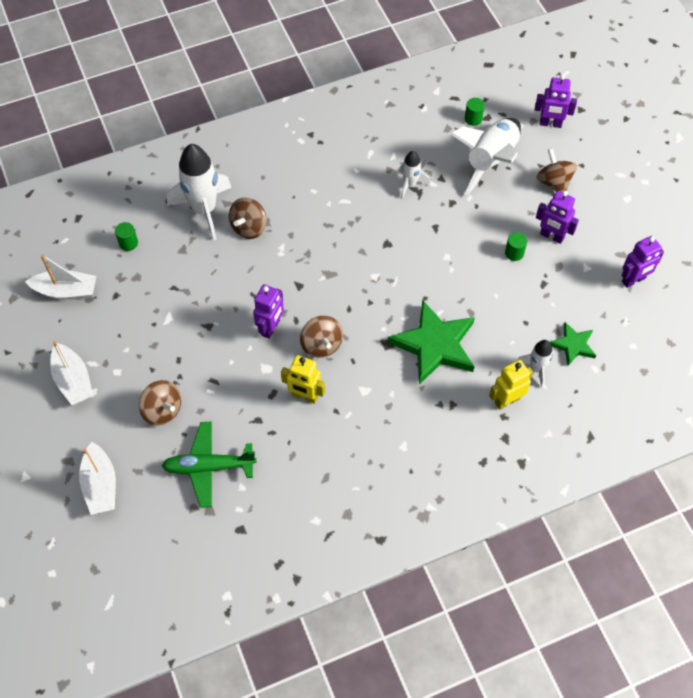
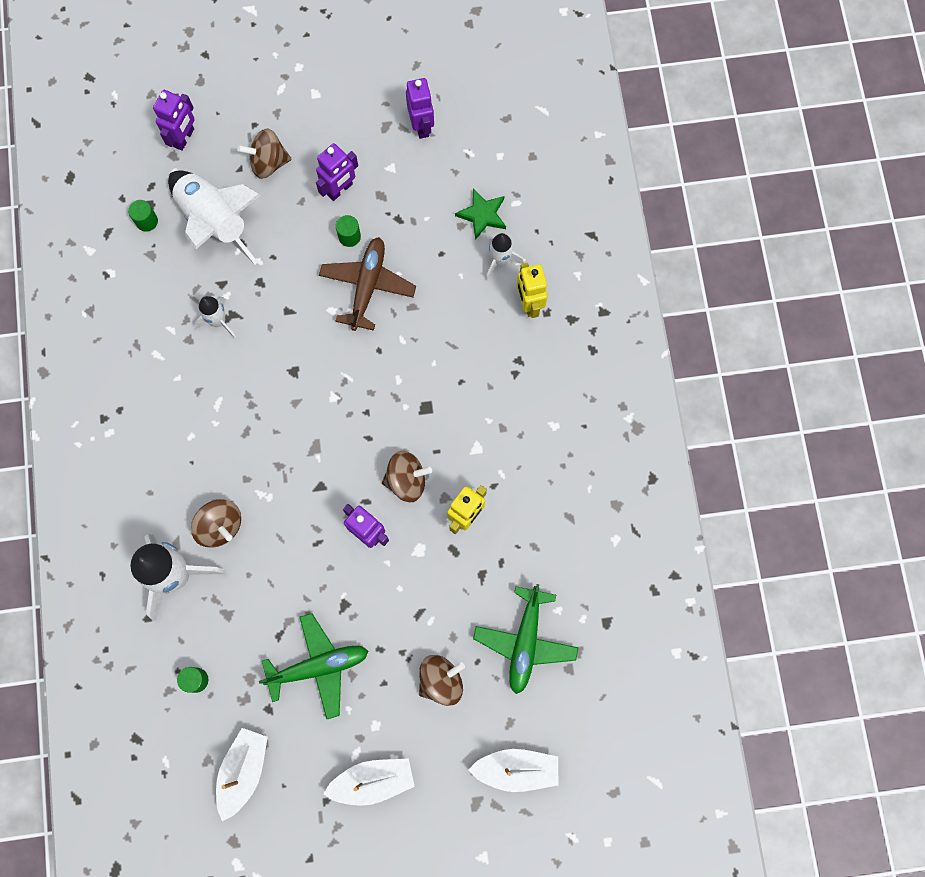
camera: 75 degrees left, 15 degrees up
(155, 320) = (318, 666): none -> green plane
(434, 345) = (442, 357): green star -> none
(477, 276) = (367, 286): none -> brown plane

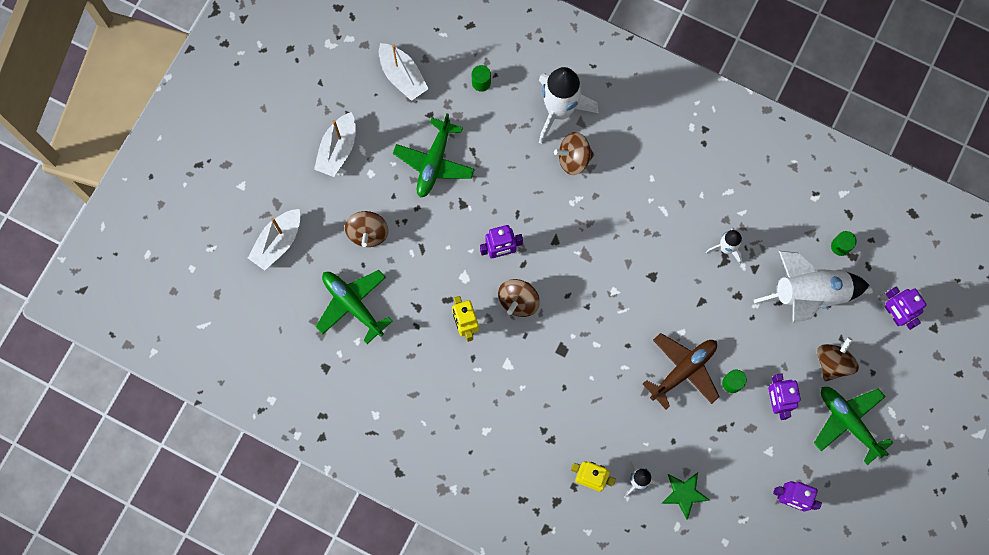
camera: 125 degrees right, 0 degrees up
(315, 119) = (848, 422): none -> green plane
(367, 286) = (683, 370): brown plane -> brown plane turned 90 degrees counterclockwise

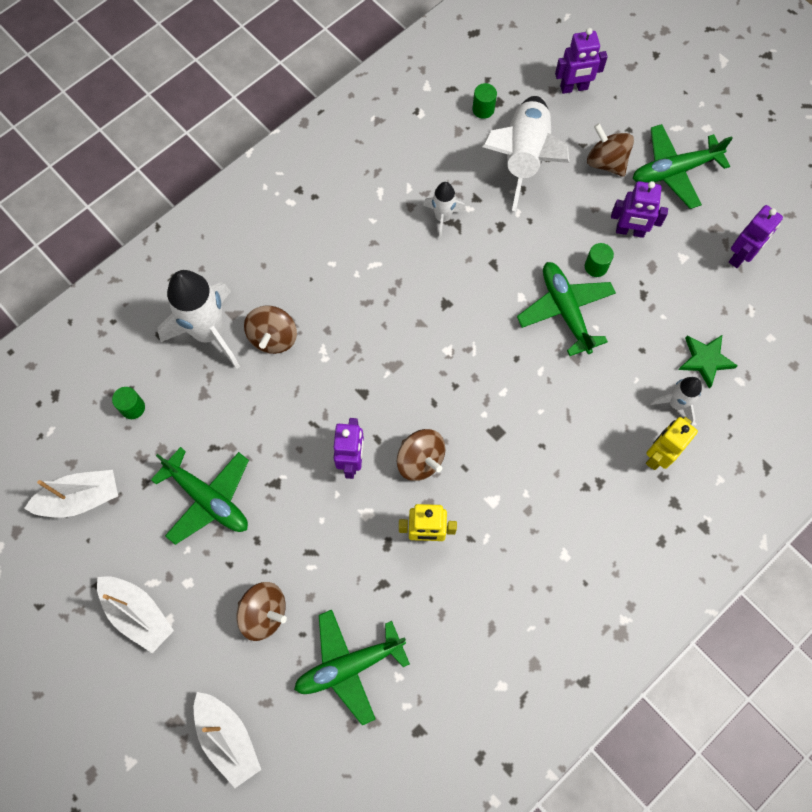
camera: 70 degrees left, 5 degrees down
(683, 370) = (565, 310): brown plane -> green plane

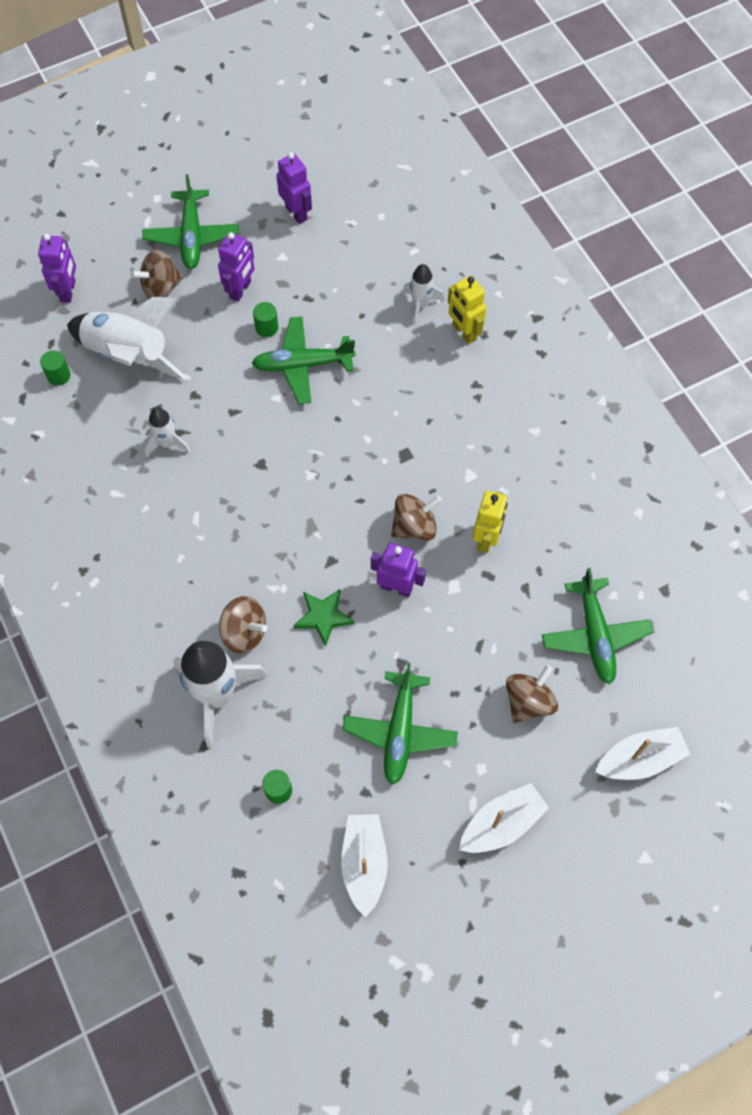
camera: 75 degrees left, 5 degrees down
(208, 499) = (400, 731): green plane -> green plane turned 135 degrees clockwise
(705, 360) = (387, 270): green star -> green star (323, 616)

